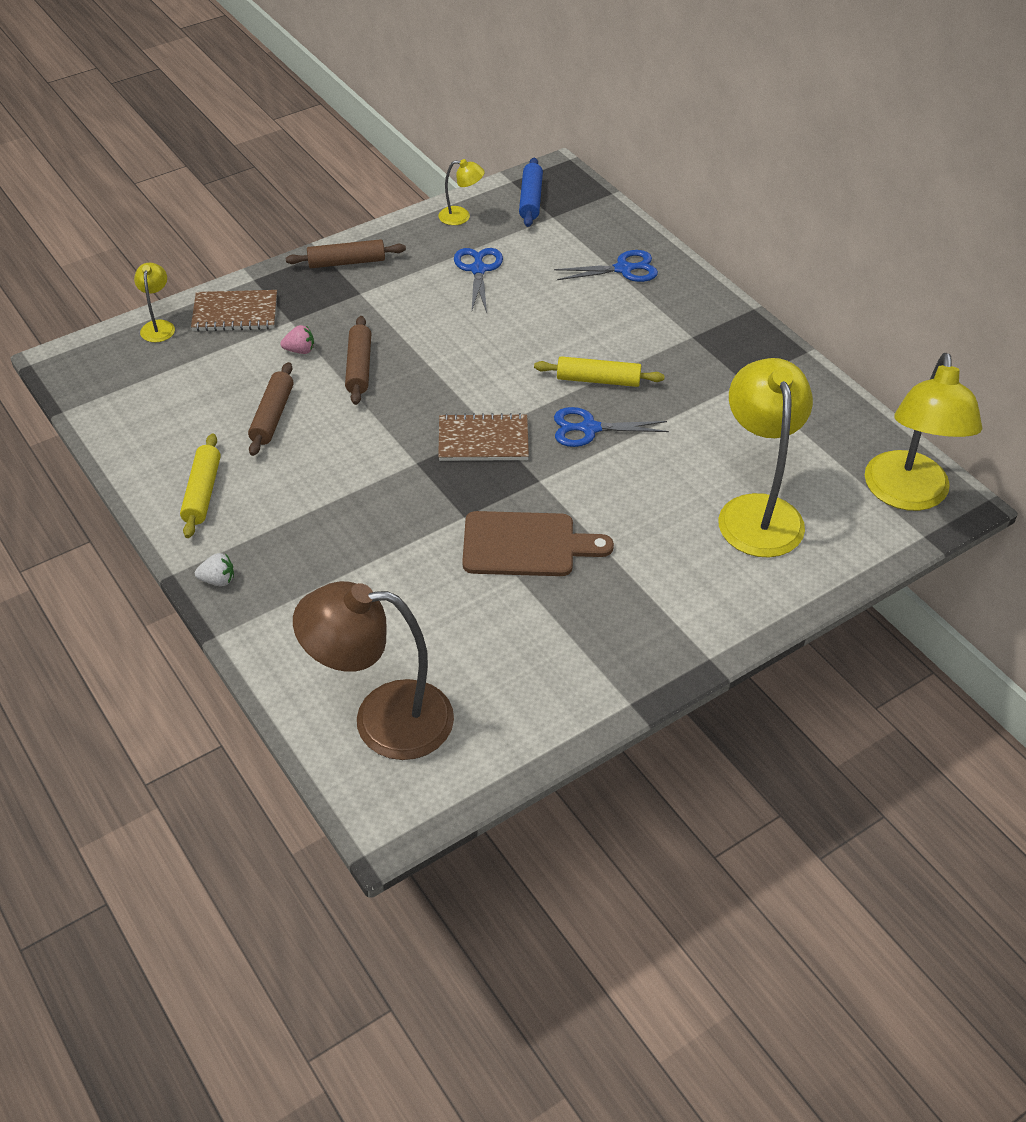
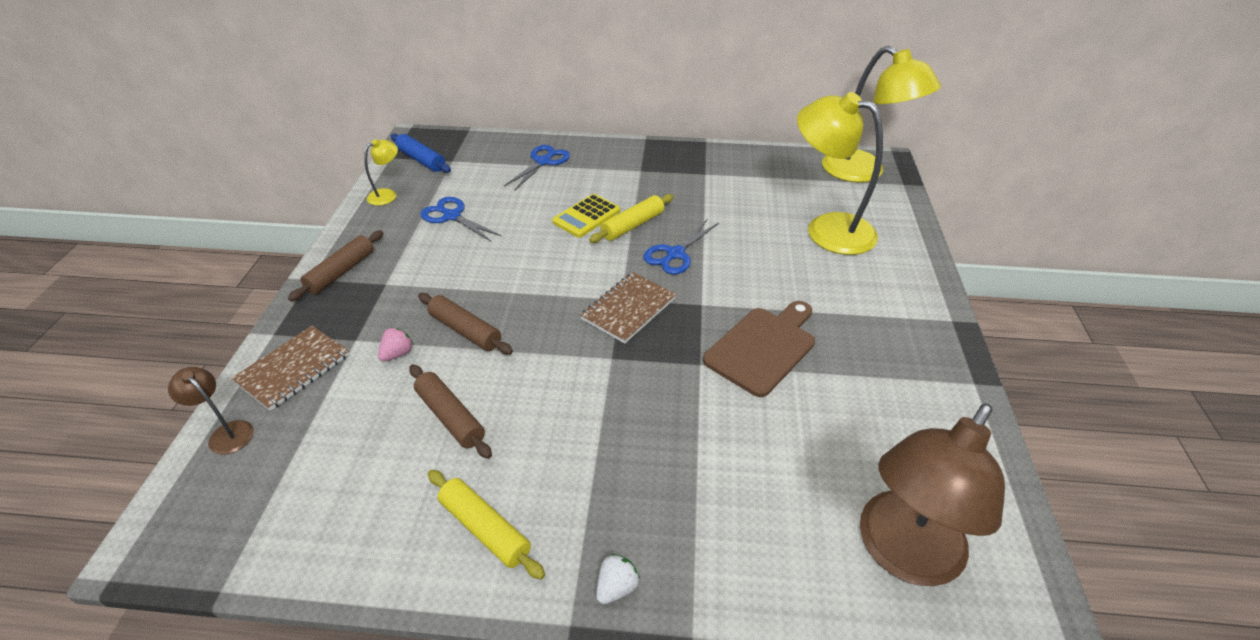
camera: 50 degrees left, 5 degrees down
(158, 326) = (226, 432): yellow lamp -> brown lamp
(575, 345) = (586, 216): none -> yellow calculator

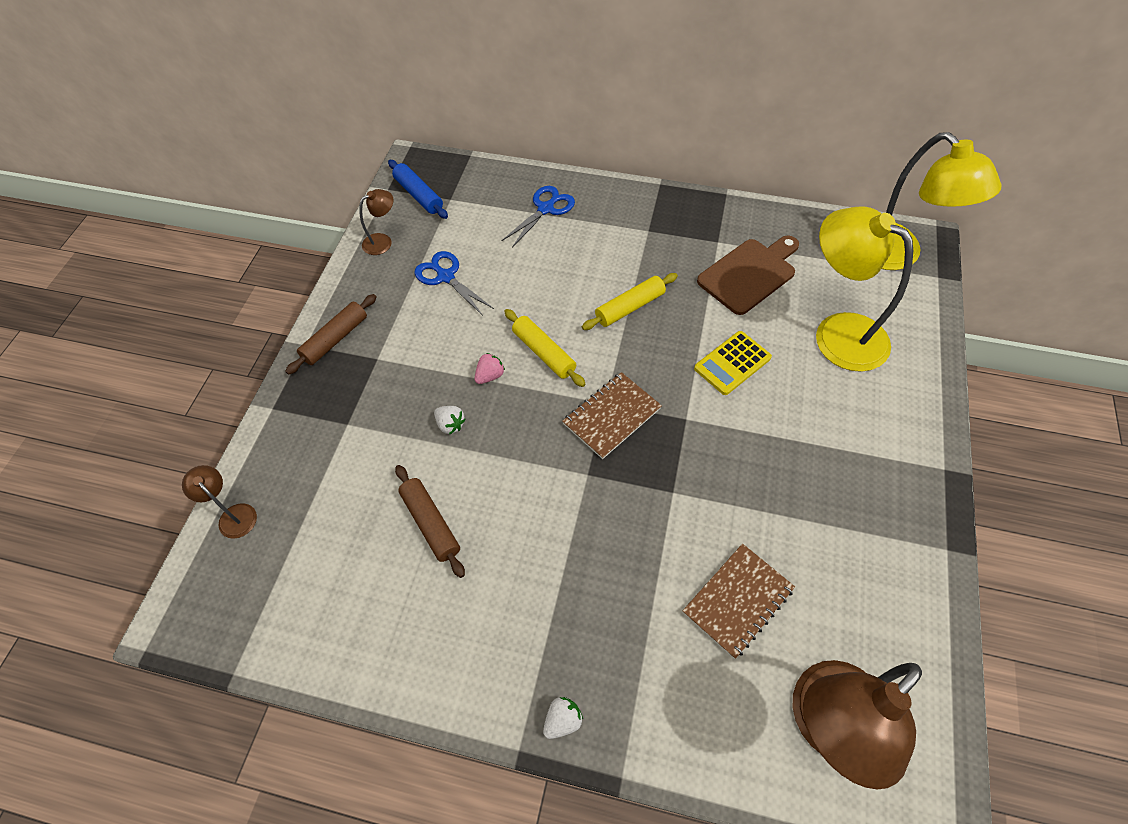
camera: 10 degrees right, 15 degrees up
(293, 369) = (291, 451): brown notebook -> brown notebook (737, 601)
(387, 195) = (383, 241): yellow lamp -> brown lamp
(397, 354) = (385, 445): pink strawberry -> pink strawberry (490, 376)
(465, 330) = (450, 425): brown rolling pin -> white strawberry
(485, 529) = (454, 646): yellow rolling pin -> yellow rolling pin (544, 353)
(586, 216) = (583, 290): yellow calculator -> yellow calculator (732, 363)
(675, 254) = (669, 350): blue scissors -> none
(763, 348) = (739, 480): brown cutting board -> brown cutting board (749, 274)

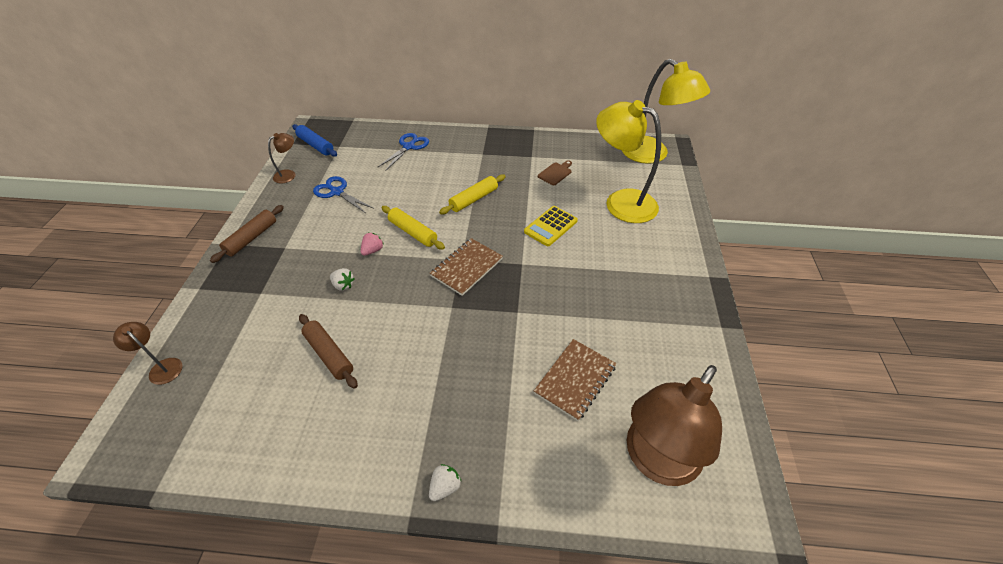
camera: 10 degrees left, 10 degrees down
(749, 274) = (555, 173): brown cutting board -> brown cutting board, size x0.51

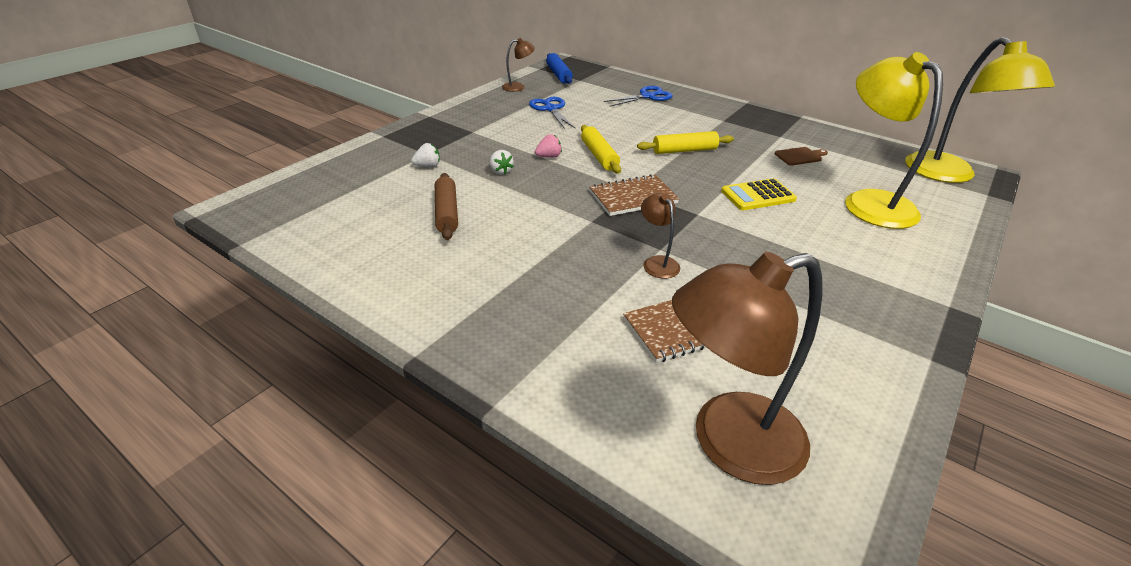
camera: 30 degrees right, 10 degrees down
(162, 367) = (313, 173): brown lamp -> brown lamp (657, 262)
(251, 238) = (451, 118): brown rolling pin -> none
(445, 487) = (466, 350): white strawberry -> white strawberry (428, 166)

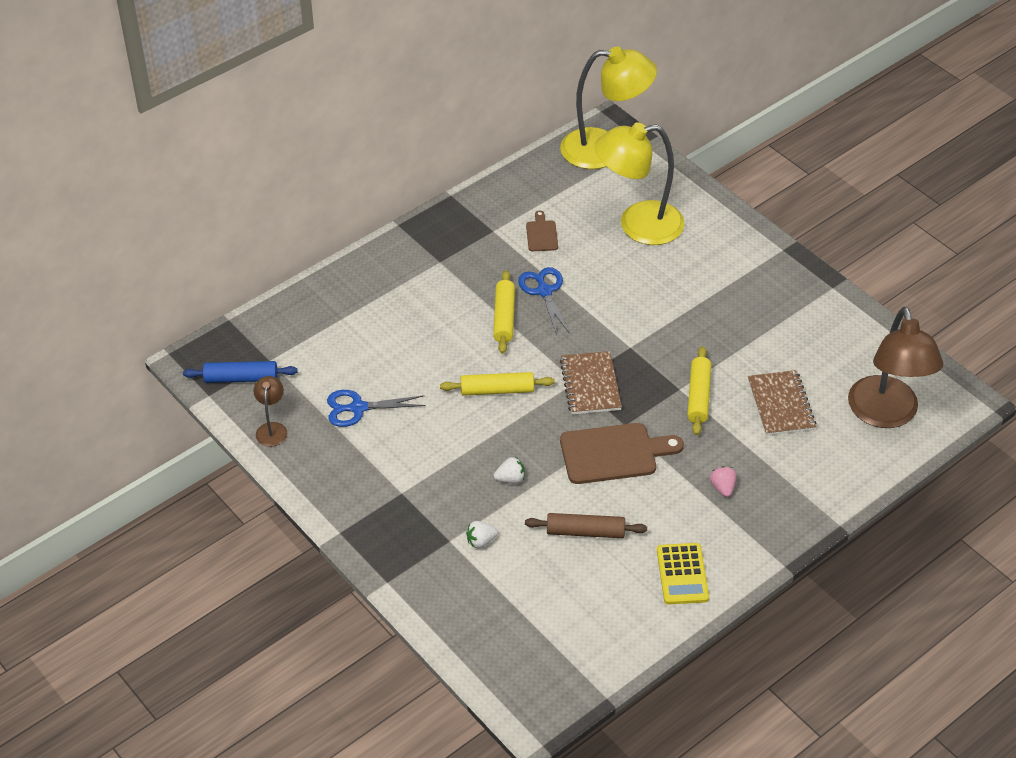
camera: 75 degrees left, 10 degrees up
(428, 166) = (481, 541): white strawberry -> white strawberry turned 105 degrees counterclockwise
(549, 157) = (487, 433): pink strawberry -> pink strawberry (722, 488)
(550, 218) = (613, 453): none -> brown cutting board
(647, 96) = (349, 307): blue scissors -> blue scissors (544, 291)
(657, 262) = (698, 396): brown lamp -> yellow rolling pin
(758, 195) = (609, 294): yellow calculator -> yellow calculator (682, 574)

